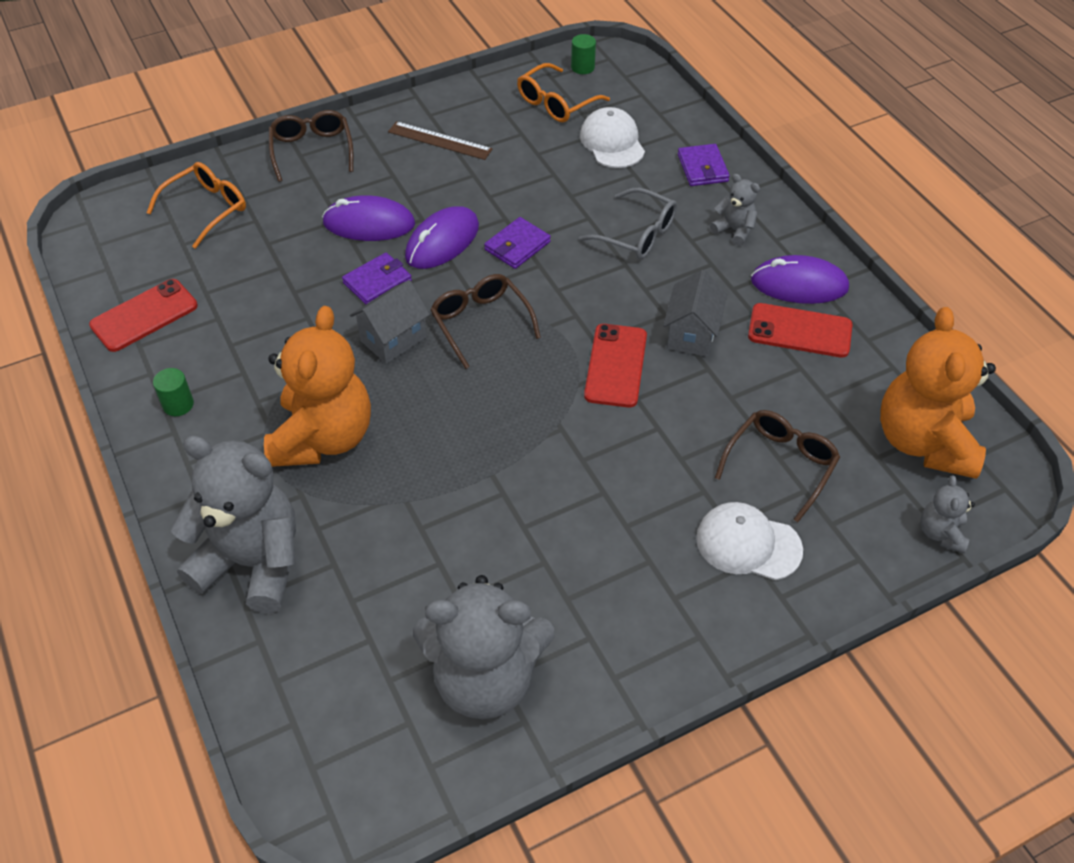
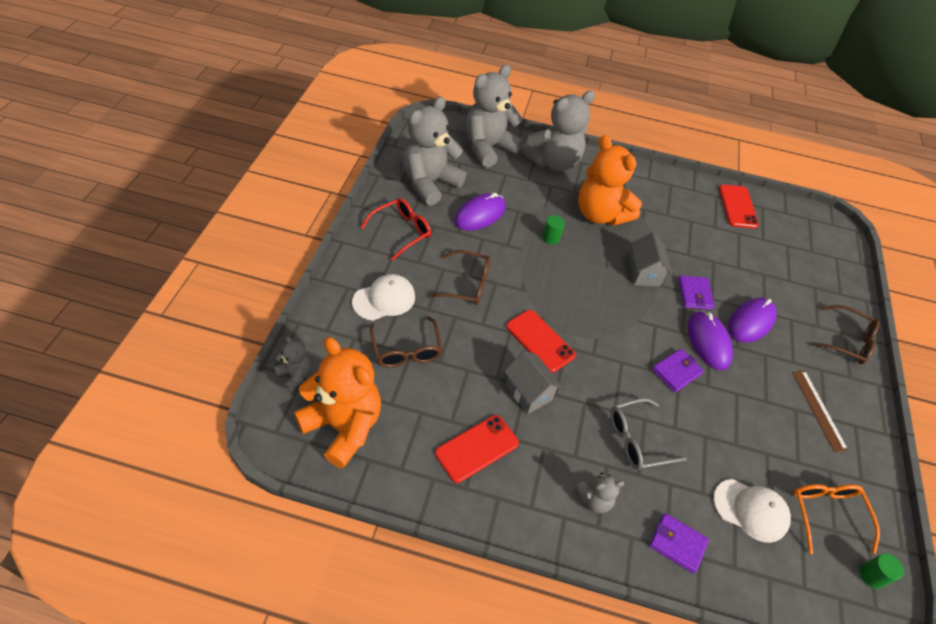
camera: 125 degrees right, 0 degrees up
(178, 404) = (664, 187): green cylinder -> green cylinder (551, 238)
(207, 209) = (814, 268): orange glasses -> none
(306, 672) = (488, 148): none -> grey teddy bear
(440, 140) = (818, 410): brown ruler -> brown ruler turned 75 degrees counterclockwise
(480, 323) = (625, 312): brown glasses -> brown glasses (467, 284)
(517, 246) = (676, 372): purple wallet -> purple wallet turned 60 degrees clockwise
(622, 625) = (401, 231): none -> red glasses
(799, 284) = (512, 487): purple mouse -> purple mouse (480, 214)

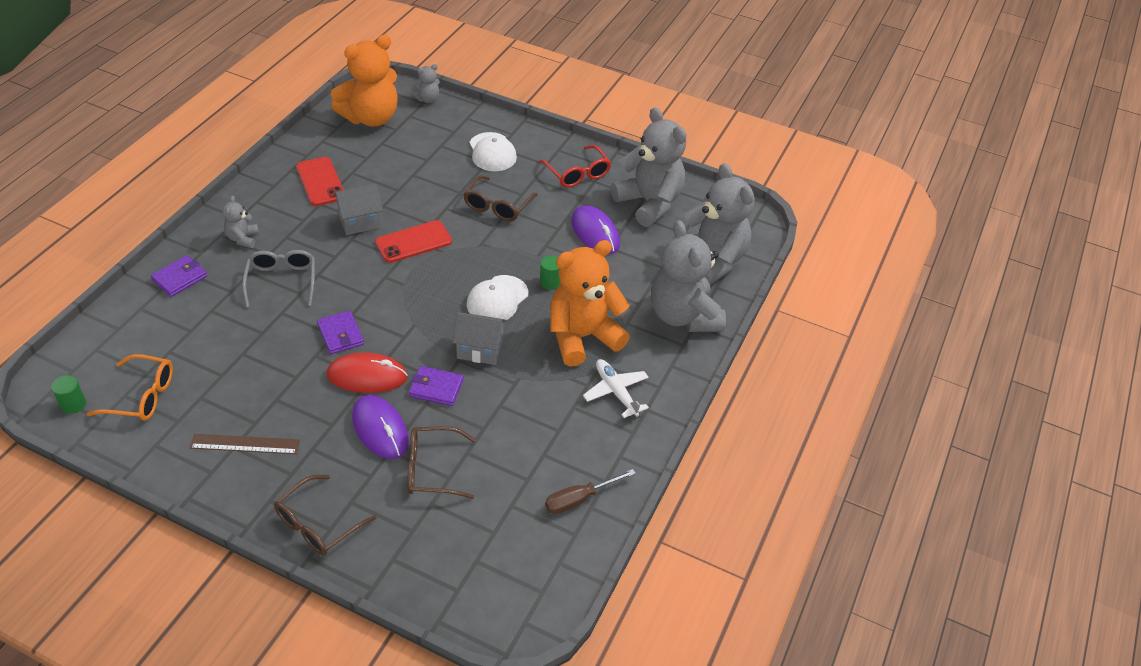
camera: 105 degrees right, 5 degrees down
(406, 350) = (431, 158): brown glasses -> brown glasses (432, 469)
(642, 194) = (616, 392): none -> white plane
(708, 342) = (367, 376): purple mouse -> red mouse
(737, 206) = (579, 499): red phone -> brown screwdriver
(751, 510) = (178, 338): white cap -> white cap (497, 299)

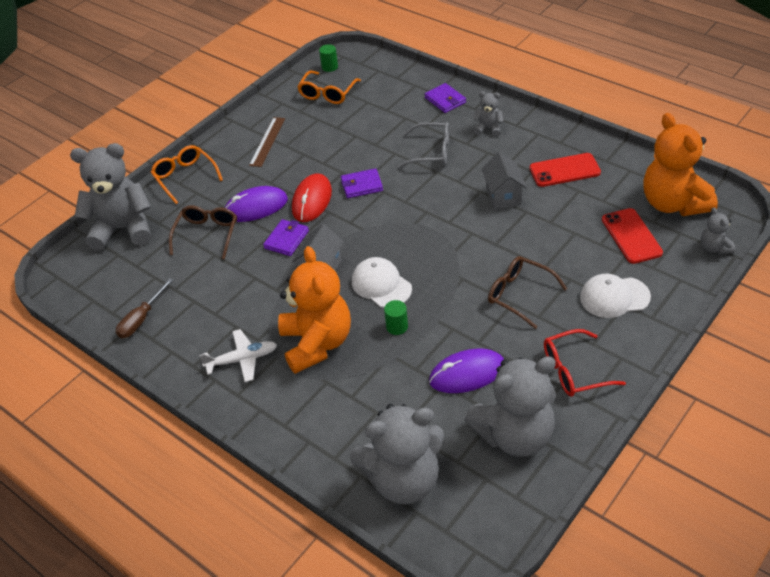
camera: 110 degrees right, 0 degrees up
(318, 524) = (185, 177): brown glasses -> orange glasses
(413, 242) = (470, 231): red phone -> red phone (631, 236)
(579, 499) = (141, 319): brown screwdriver -> brown screwdriver turned 135 degrees counterclockwise
(683, 316) = (323, 433): grey teddy bear -> grey teddy bear (123, 229)

